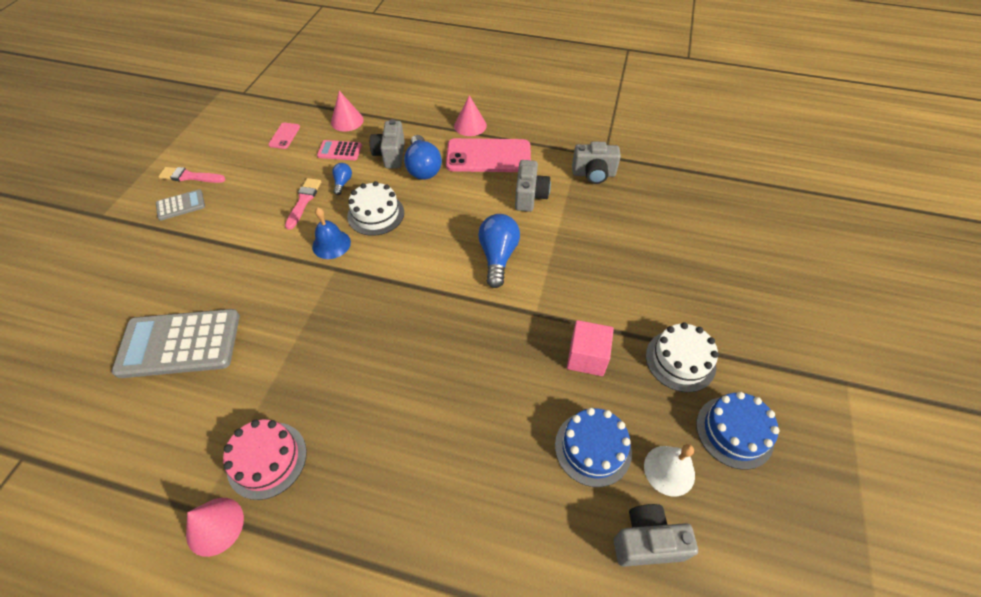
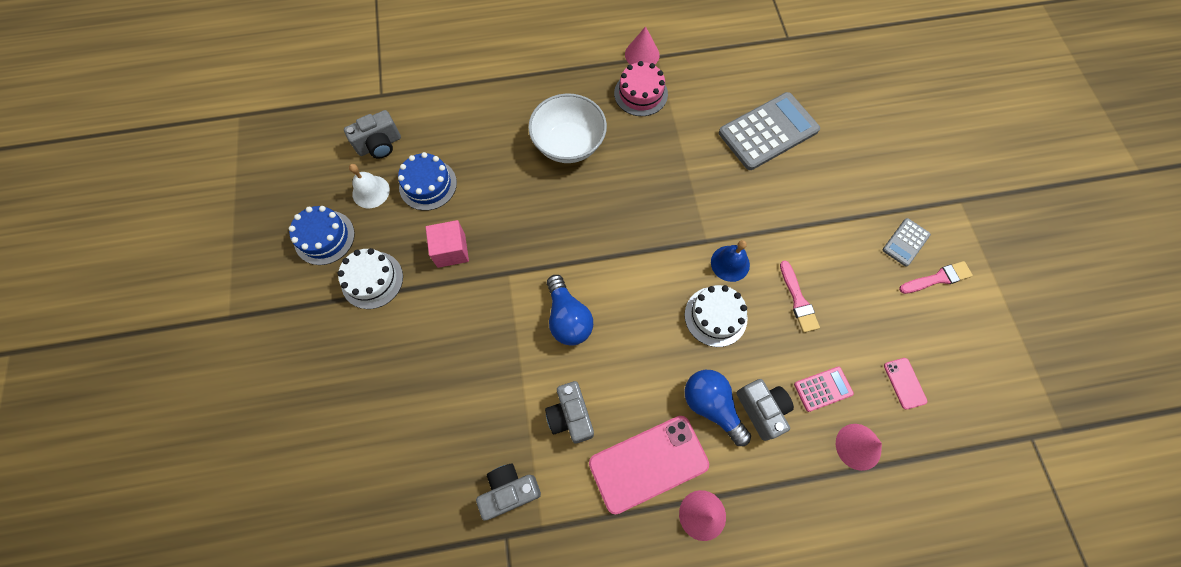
camera: 155 degrees right, 15 degrees up
(343, 183) = (780, 342): blue light bulb -> none
(399, 427) = (568, 144): none -> white bowl

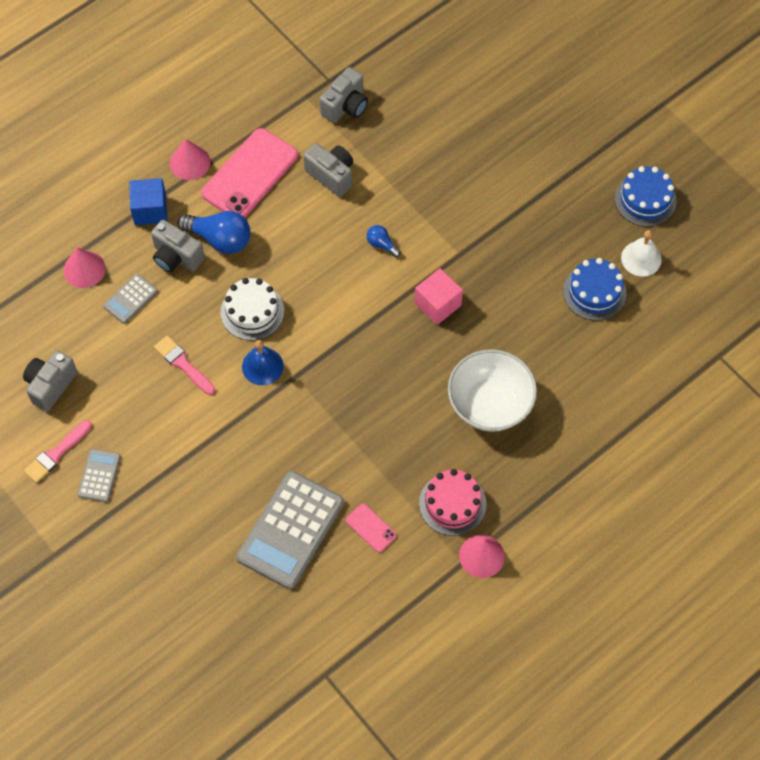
camera: 150 degrees right, 5 degrees down
(372, 280) = (572, 189): white cake -> none
(380, 145) = (673, 305): grey camera -> grey camera (50, 385)
(451, 250) = (524, 246): pink cube -> pink cube (438, 304)
(568, 318) = (381, 244): blue light bulb -> blue light bulb, size x0.51
(767, 478) = (150, 210): none -> blue cube
(823, 389) = (130, 299): pink calculator -> grey calculator
(904, 383) = (60, 339): pink phone -> pink phone (371, 528)

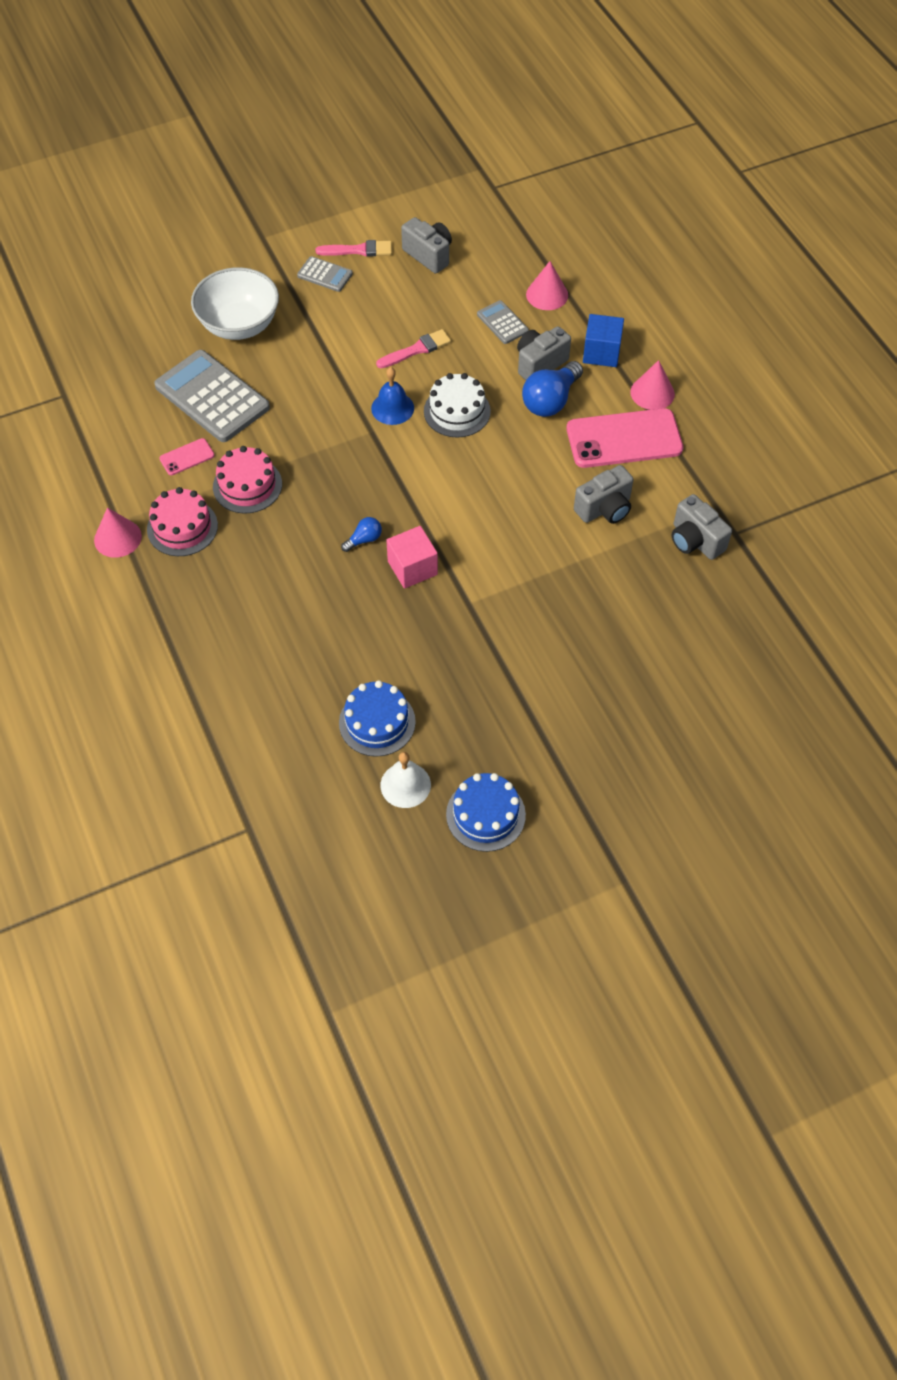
camera: 105 degrees right, 5 degrees down
(56, 453) = (358, 250): pink brush -> pink brush turned 120 degrees clockwise
(250, 174) = (624, 439): pink phone -> pink phone turned 60 degrees counterclockwise
(381, 244) = (503, 534): blue light bulb -> blue light bulb (364, 540)
(388, 463) = (247, 485): none -> pink cake
(490, 404) = (277, 586): white bowl -> white bowl (239, 325)

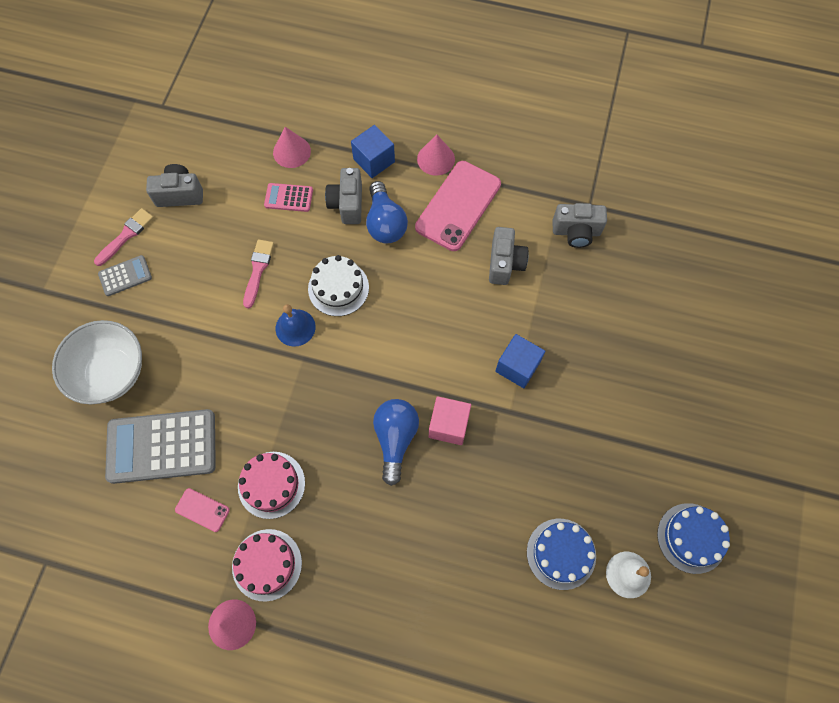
camera: 50 degrees left, 10 degrees up
(187, 457) = (202, 510): pink phone -> pink phone turned 75 degrees counterclockwise
(364, 540) = (395, 439): blue light bulb -> blue light bulb, size x1.96
(502, 323) = (289, 198): grey calculator -> pink calculator
(515, 582) = (517, 367): none -> blue cube

